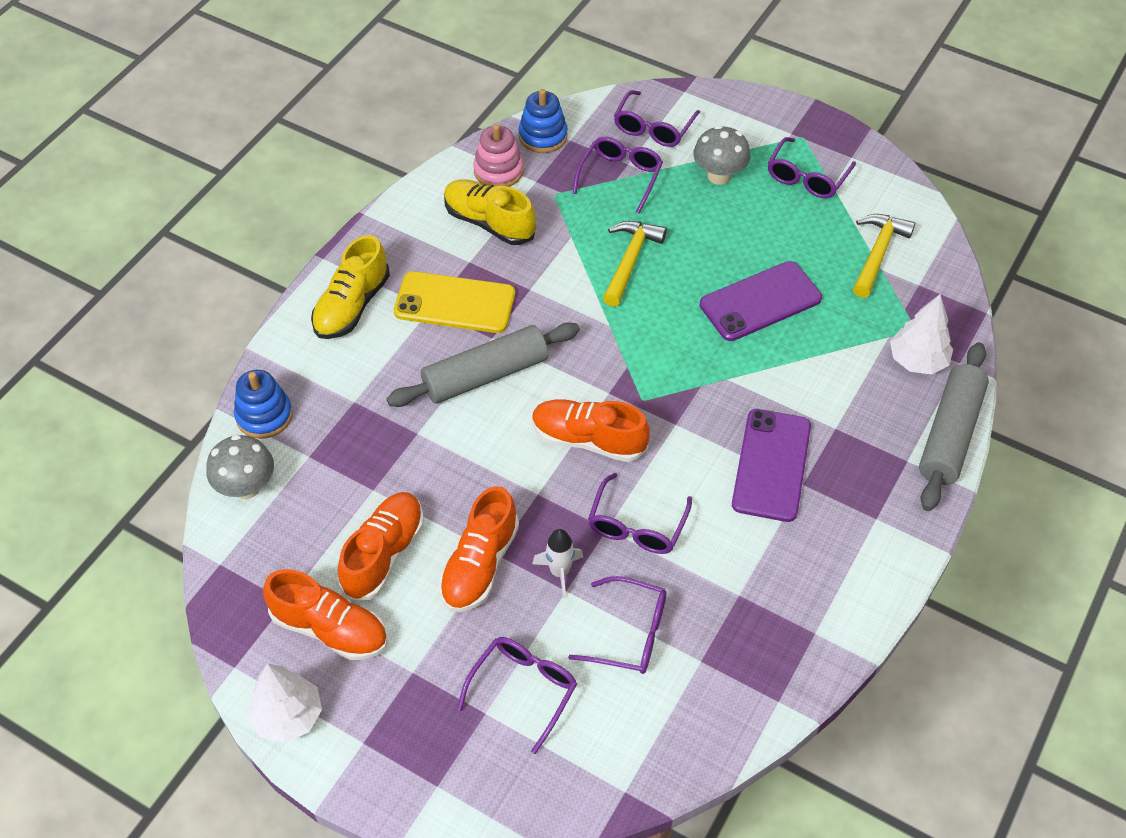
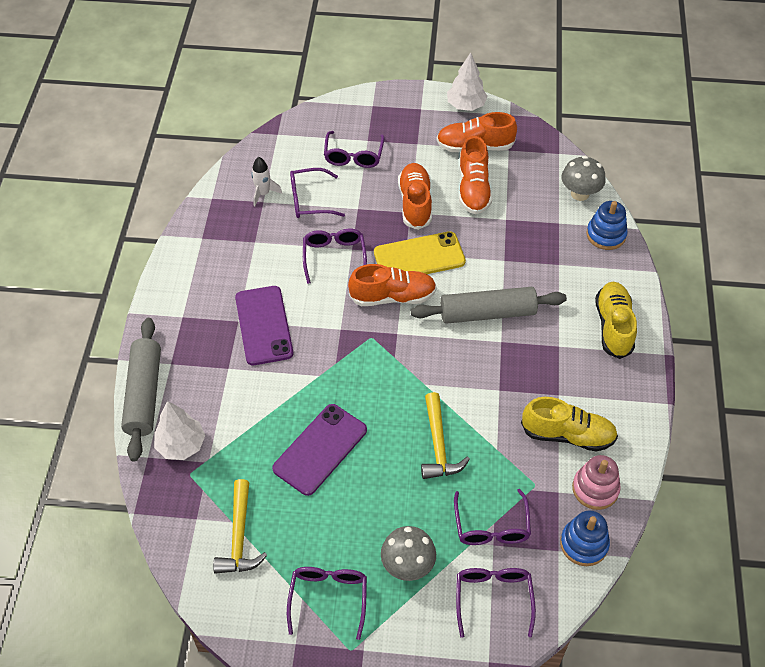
camera: 155 degrees right, 0 degrees up
(454, 303) = (545, 357): yellow phone -> yellow phone (419, 257)
(485, 375) = (487, 313): grey rolling pin -> grey rolling pin turned 45 degrees clockwise
(559, 572) = (366, 216): white rocket -> white rocket (263, 193)

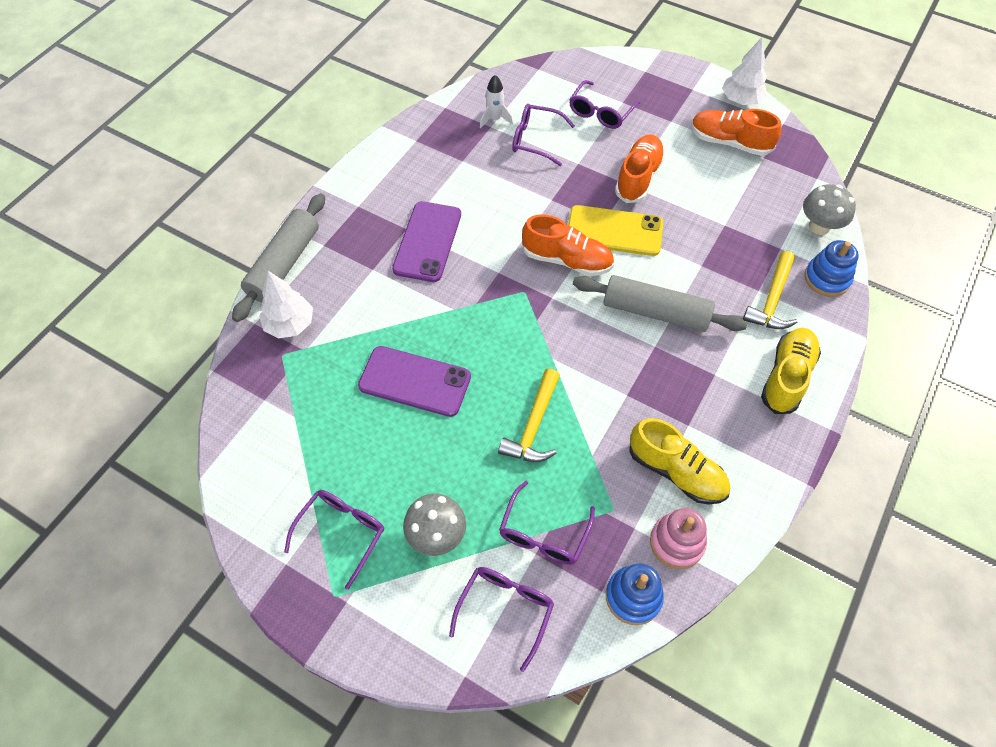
camera: 25 degrees right, 5 degrees up
(239, 536) = (293, 434): yellow hammer -> yellow hammer (772, 300)
(320, 449) = (415, 381): purple phone -> purple phone turned 45 degrees clockwise
(334, 257) = (530, 201): purple glasses -> none
(473, 189) = (706, 183): orange shoe -> none

